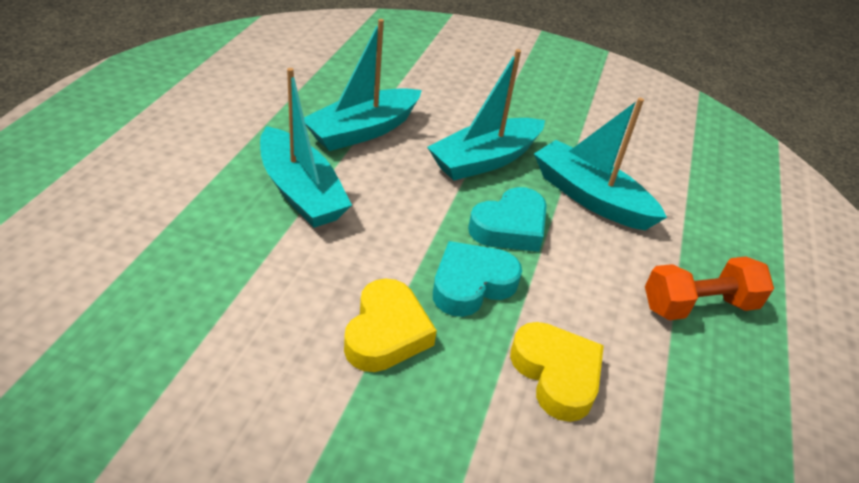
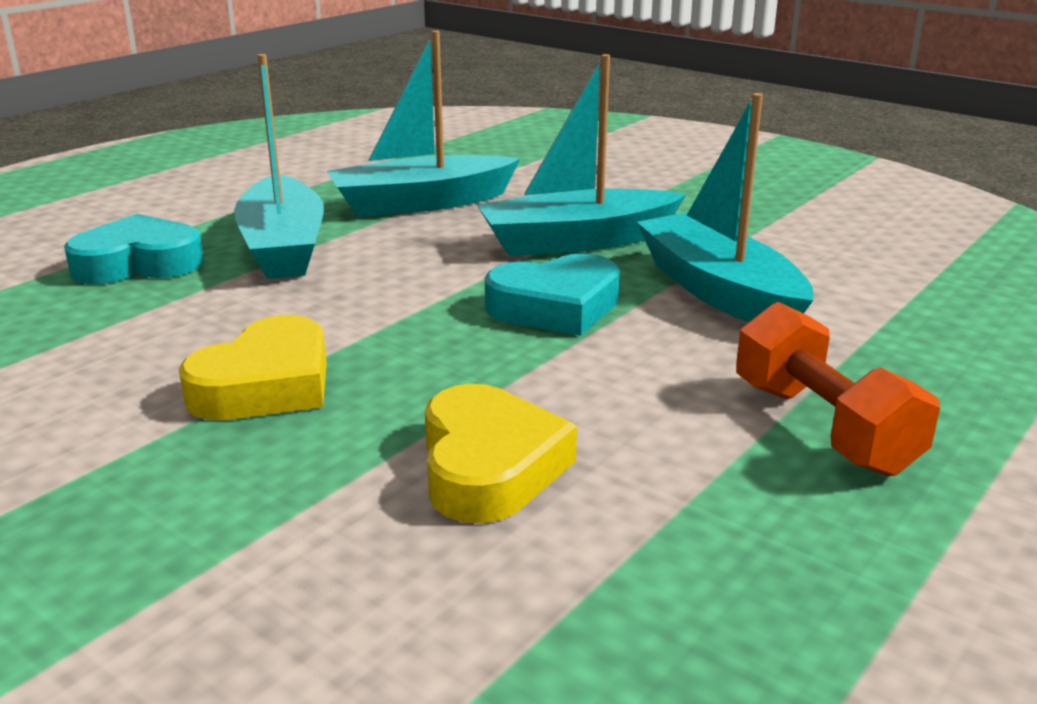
camera: 25 degrees right, 15 degrees down
(471, 284) = (440, 355): turquoise heart -> turquoise heart (138, 263)
(698, 305) = (823, 427): orange dumbbell -> orange dumbbell turned 60 degrees clockwise

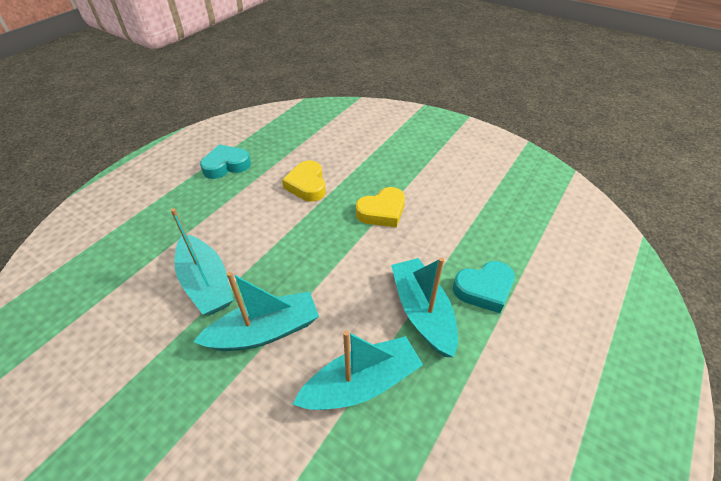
camera: 175 degrees right, 20 degrees up
(266, 385) = (382, 211): yellow heart -> yellow heart turned 150 degrees counterclockwise
(555, 307) = (282, 265): turquoise heart -> turquoise heart (226, 165)
(823, 427) = (206, 204): orange dumbbell -> none

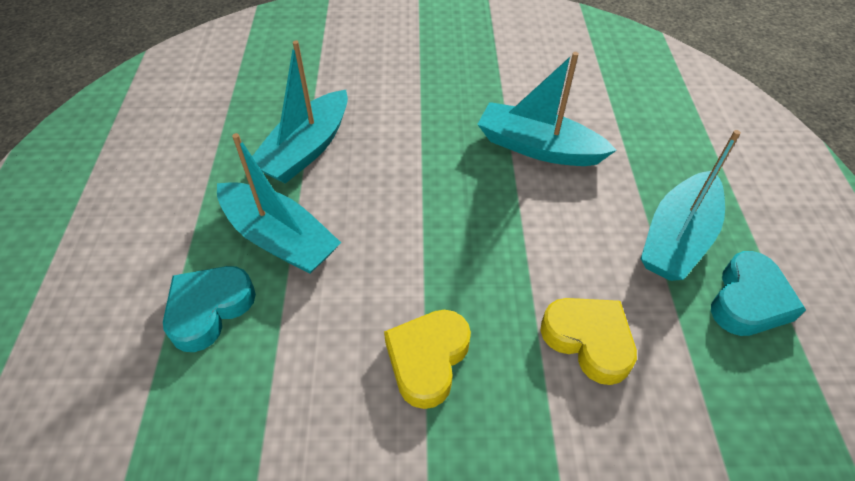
camera: 145 degrees right, 5 degrees up
(265, 331) = (431, 141): turquoise boat -> turquoise boat (677, 238)

